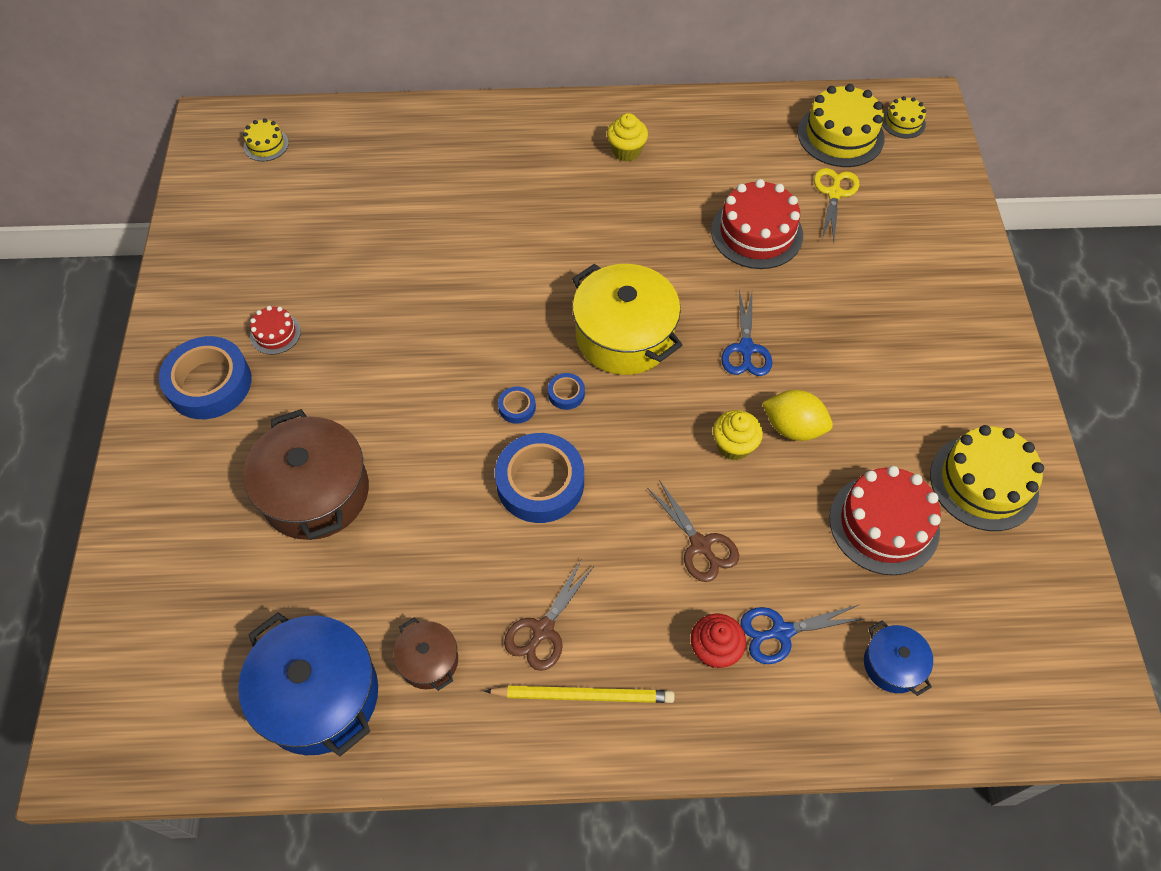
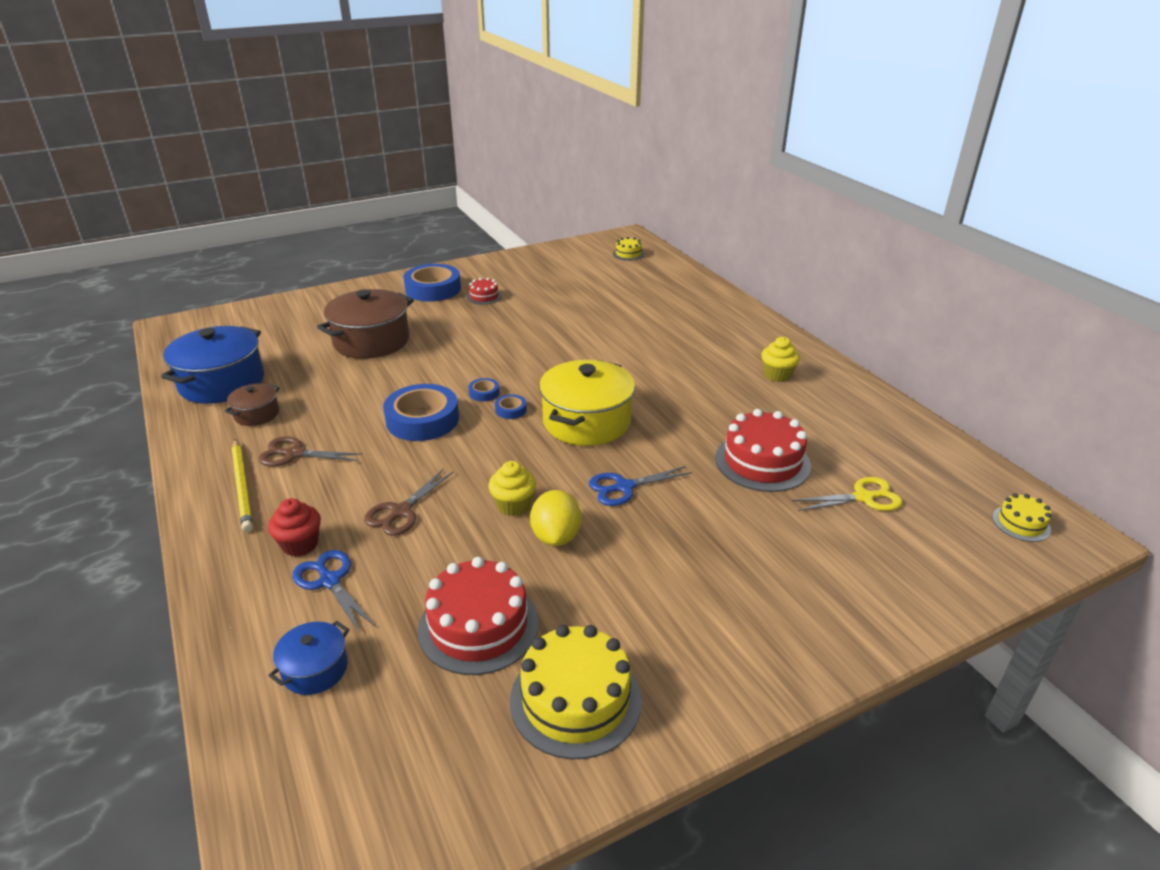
camera: 65 degrees right, 25 degrees down
(840, 135) = (945, 484): yellow cake -> none

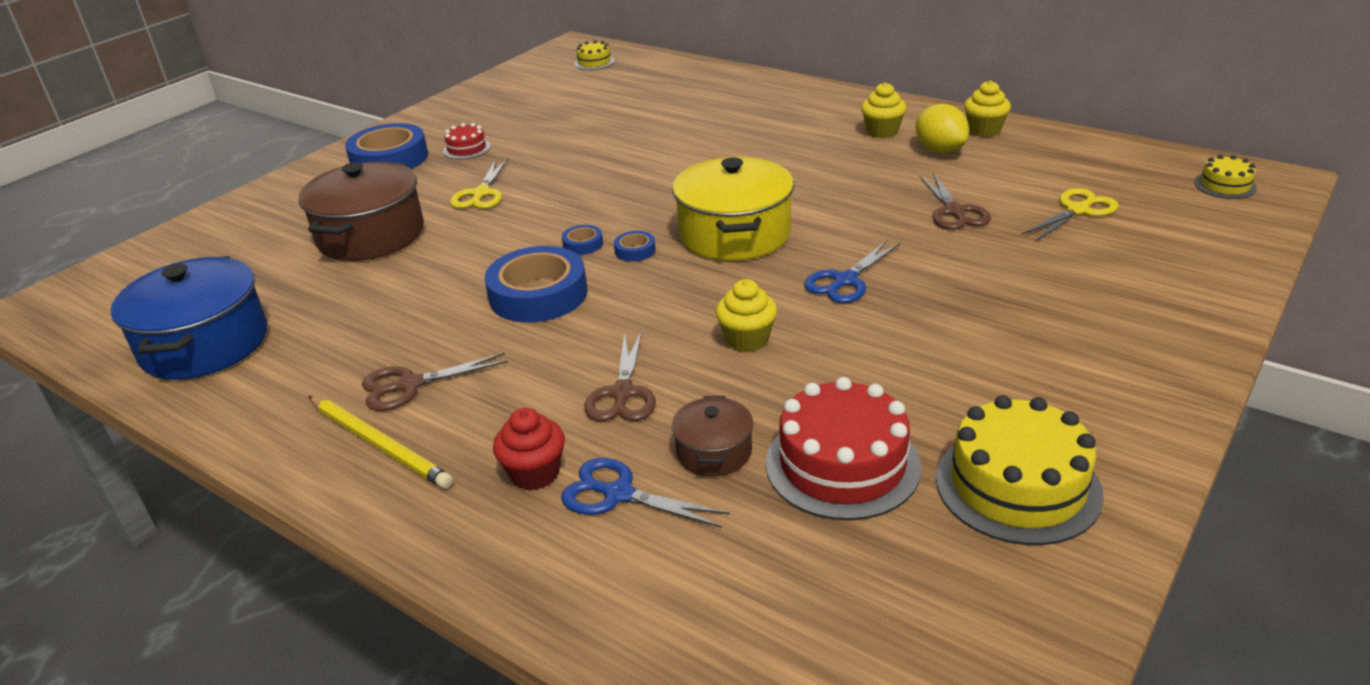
camera: 25 degrees left, 0 degrees up
(256, 414) = (302, 361): brown pot -> brown pot (714, 452)
(315, 669) = (707, 586): blue pot -> none
(460, 333) = (481, 194): none -> yellow scissors
(556, 536) = (827, 351): yellow lemon -> yellow lemon (940, 150)
(762, 462) = (954, 211): red cake -> brown scissors
(860, 401) = (984, 130): none -> yellow cupcake

